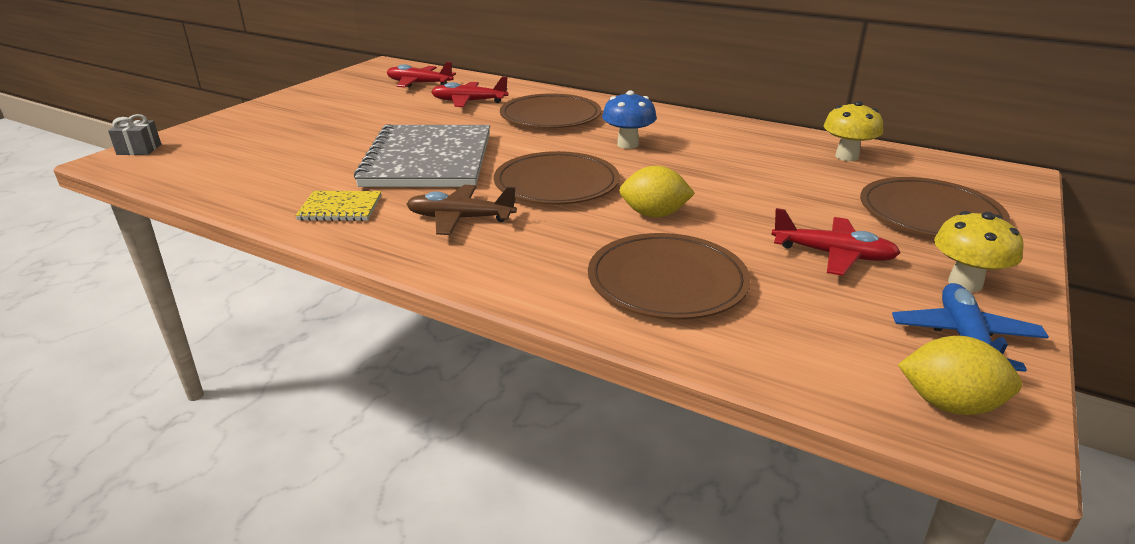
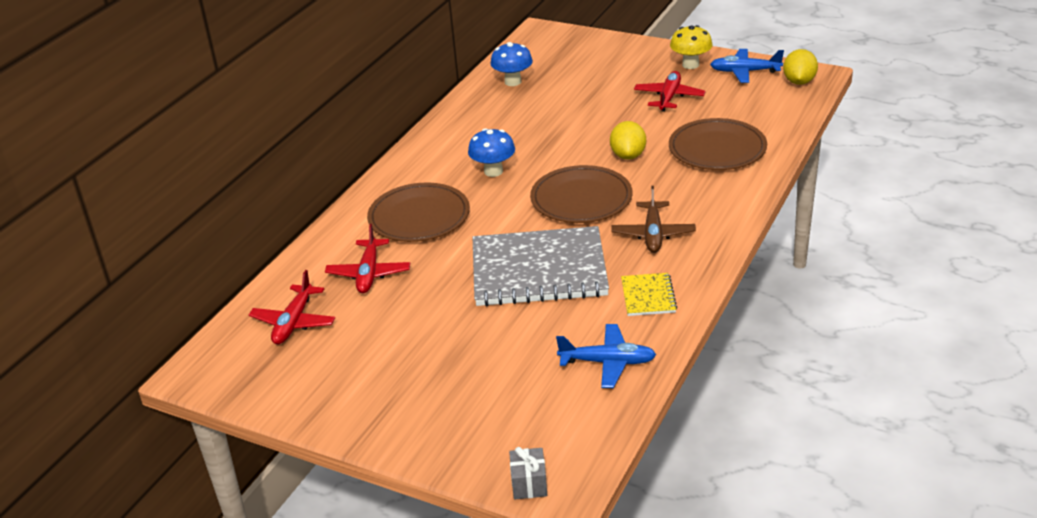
camera: 90 degrees left, 5 degrees up
(252, 183) = (608, 362): none -> blue plane
(847, 156) = (513, 82): yellow mushroom -> blue mushroom
(930, 214) = (605, 64): brown plate -> none

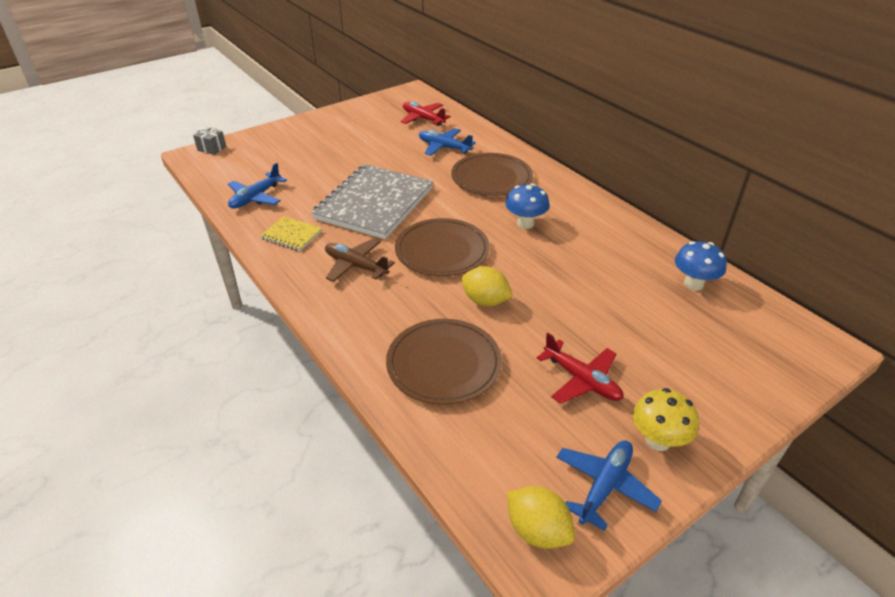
camera: 115 degrees right, 5 degrees up
(369, 273) = (444, 147): red plane -> blue plane

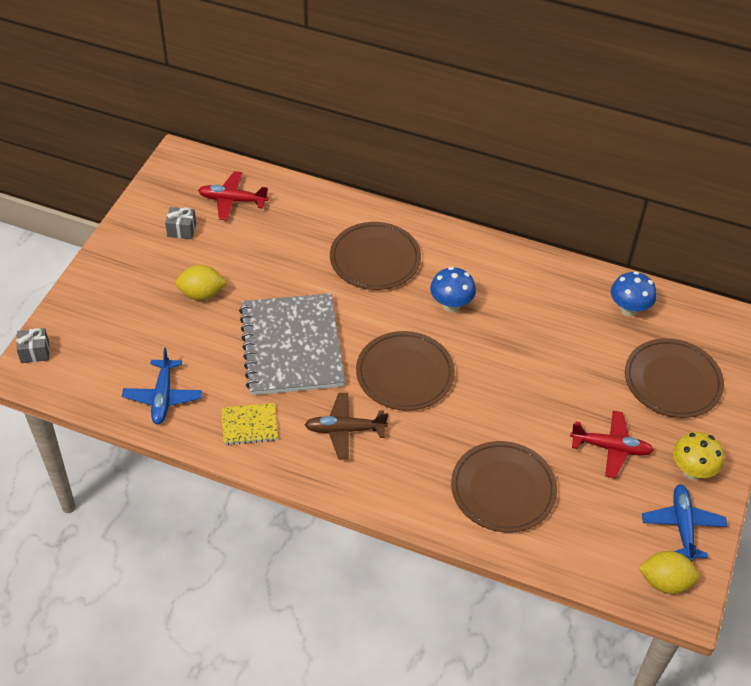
camera: 35 degrees left, 10 degrees up
(373, 122) = (181, 230): none -> grey gift
(444, 147) = (293, 236): blue plane -> none
(485, 301) = (485, 410): yellow lemon -> yellow lemon (202, 294)
(697, 355) = (672, 381): none -> brown plate

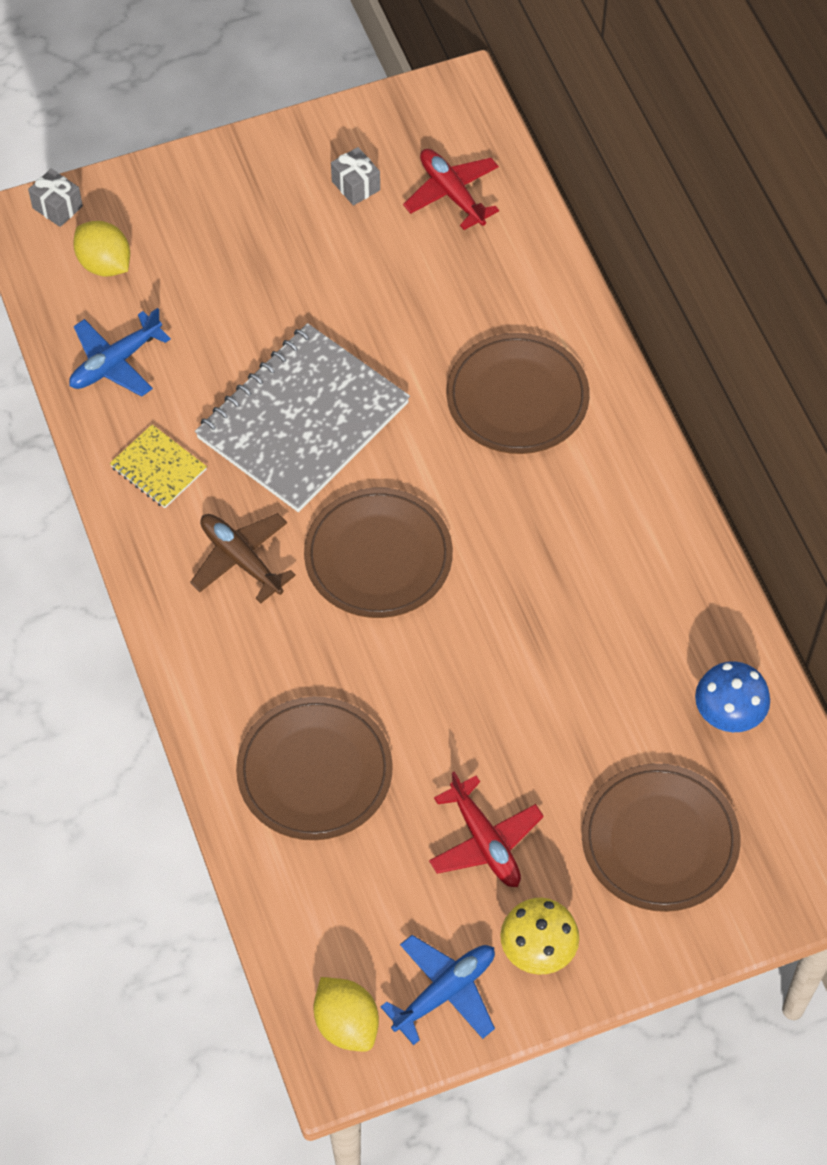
camera: 50 degrees right, 10 degrees up
(202, 294) = (286, 280): yellow lemon -> yellow lemon (105, 264)
(451, 305) = (529, 525): blue mushroom -> none

